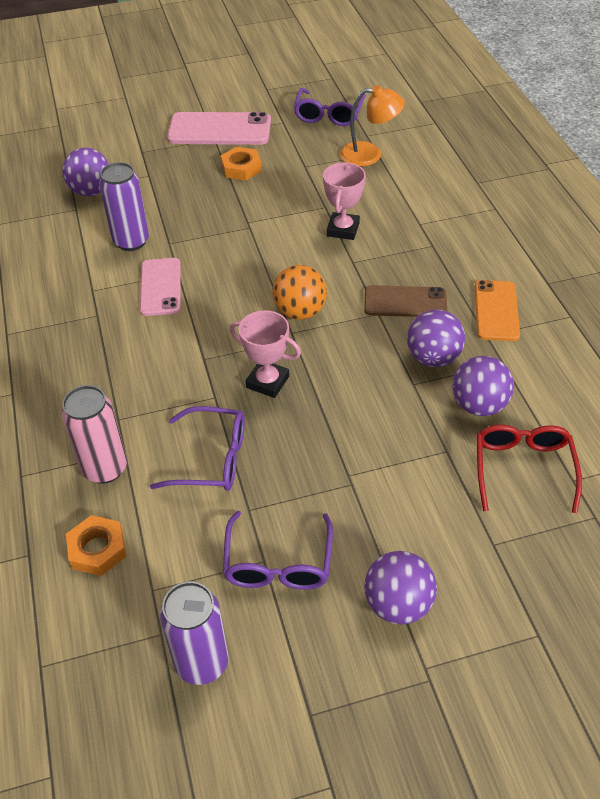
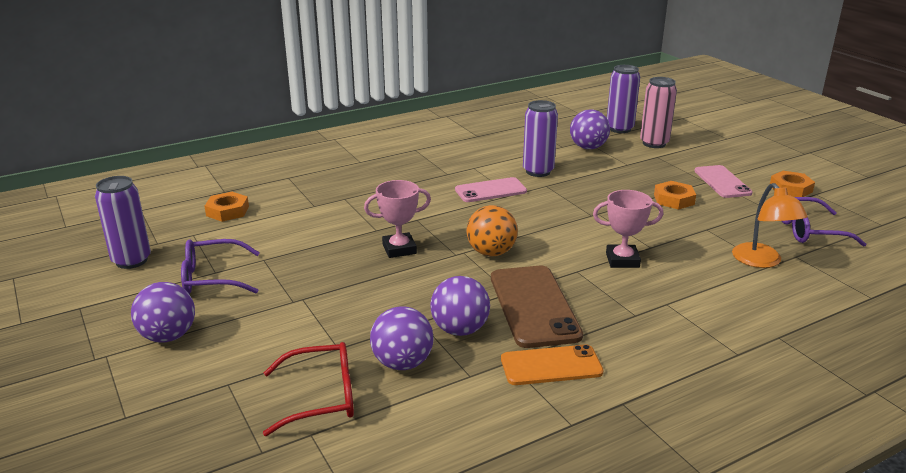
camera: 75 degrees right, 20 degrees down
(56, 157) = (619, 129): none -> purple can
(105, 468) = (297, 202): pink can -> pink can (654, 143)
(212, 459) = (311, 238): purple glasses -> none
(219, 130) = (722, 182): pink phone -> pink phone, size x0.66
(251, 98) = (790, 189): none -> orange nut
(267, 382) = (399, 249): pink trophy -> pink trophy turned 60 degrees clockwise
(405, 302) = (534, 306): brown phone -> brown phone, size x1.52

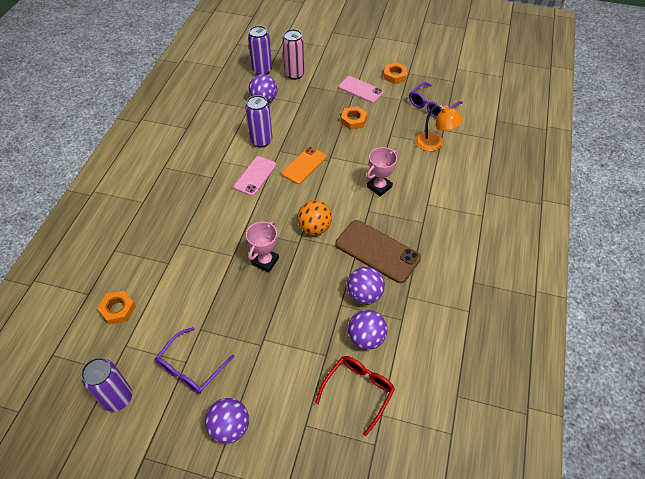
camera: 45 degrees left, 25 degrees up
(551, 366) = (426, 284): orange phone -> orange phone (304, 165)

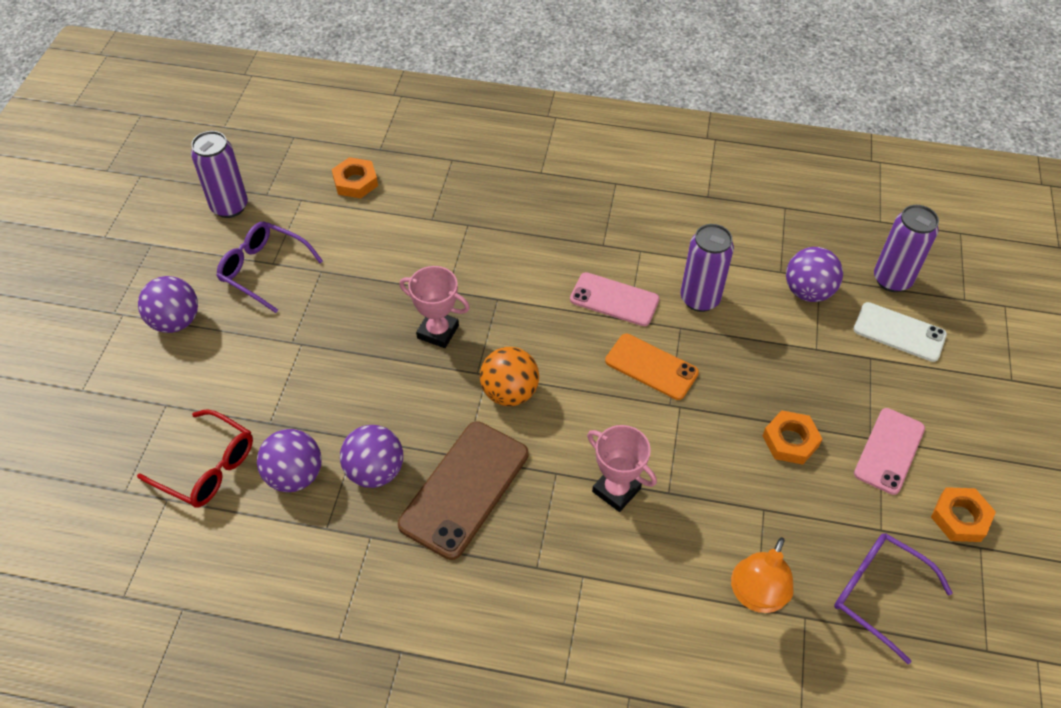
camera: 85 degrees right, 0 degrees up
(294, 74) = (899, 332): pink can -> white phone

